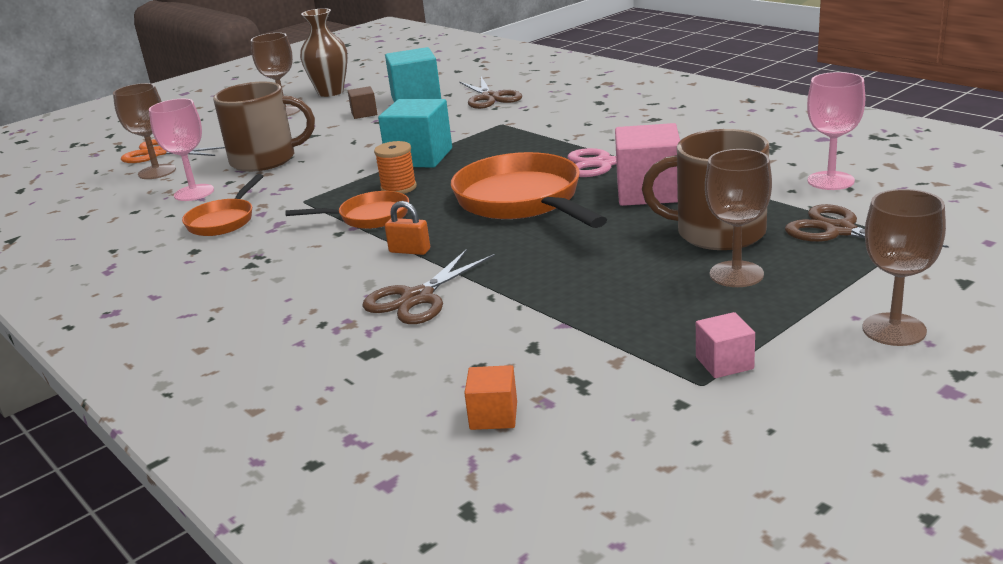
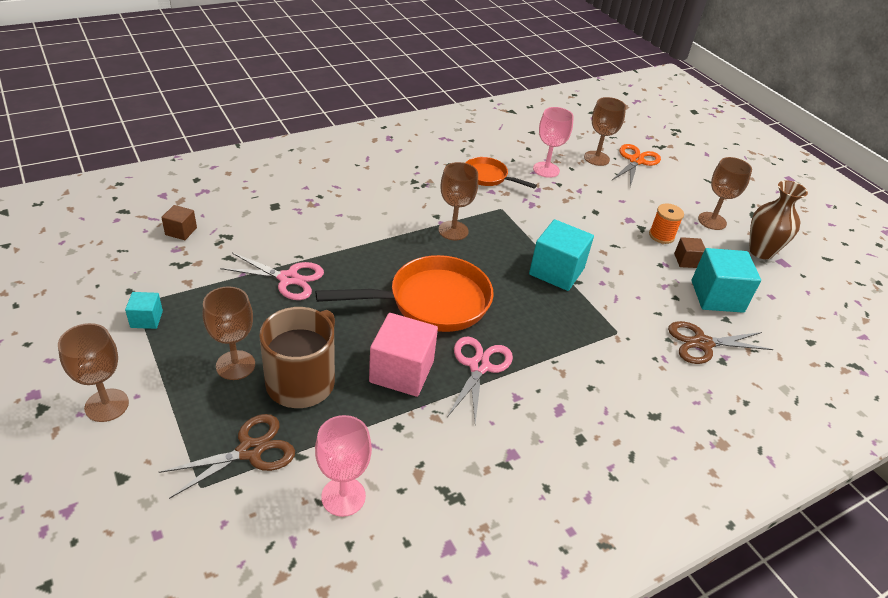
camera: 95 degrees right, 15 degrees up
(265, 160) = (594, 201): brown mug -> none
(368, 217) = (453, 230): orange pan -> brown goblet
(398, 188) = (498, 251): orange spool -> orange spool (661, 236)
(409, 251) = (386, 238): orange padlock -> none
(417, 298) = (321, 230): brown scissors -> none
(493, 416) = (181, 231): orange cube -> brown cube
(547, 289) = (288, 279): none -> pink scissors
(724, 363) = (146, 319): pink cube -> turquoise cube

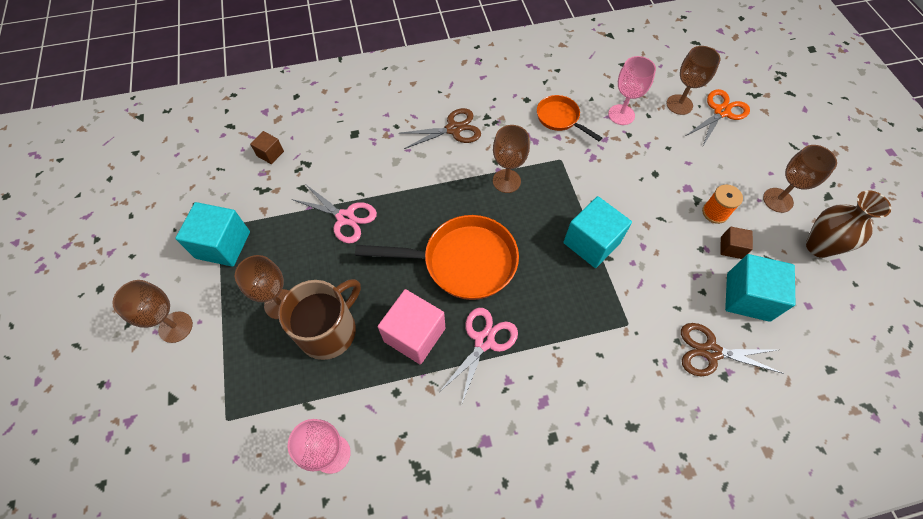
camera: 20 degrees right, 20 degrees up
(146, 319) = (223, 245): turquoise cube -> turquoise cube, size x1.95
(250, 451) = (271, 393): brown scissors -> brown scissors (453, 129)

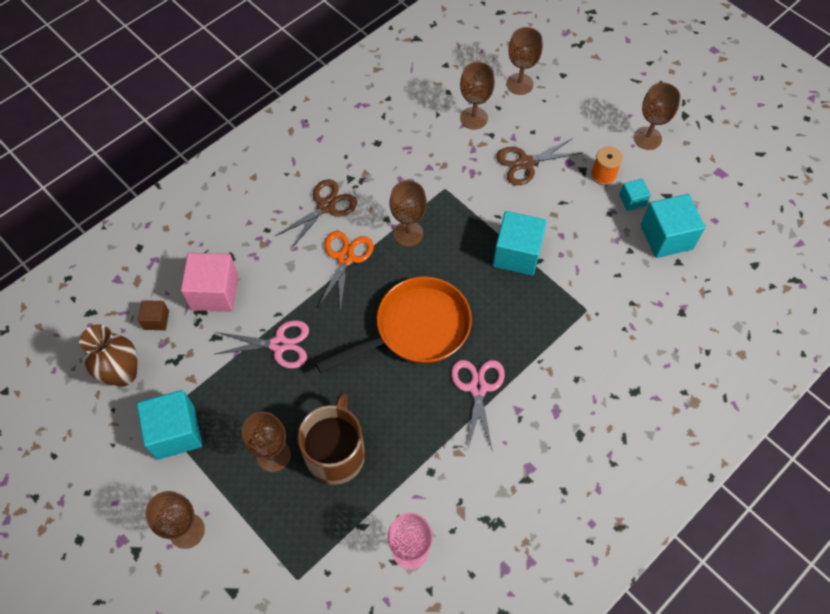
camera: 30 degrees left, 0 degrees up
(414, 334) = (415, 415): pink cube -> pink cube (215, 292)
(560, 118) = (420, 148): orange pan -> none
(621, 115) = (474, 118): pink goblet -> brown goblet
(711, 351) = (662, 298): brown scissors -> brown scissors (525, 163)
(721, 112) = (559, 75): orange scissors -> orange scissors (345, 258)
(731, 248) = (632, 200): brown cube -> turquoise cube
(818, 246) = (698, 165): brown vase -> brown vase (123, 374)

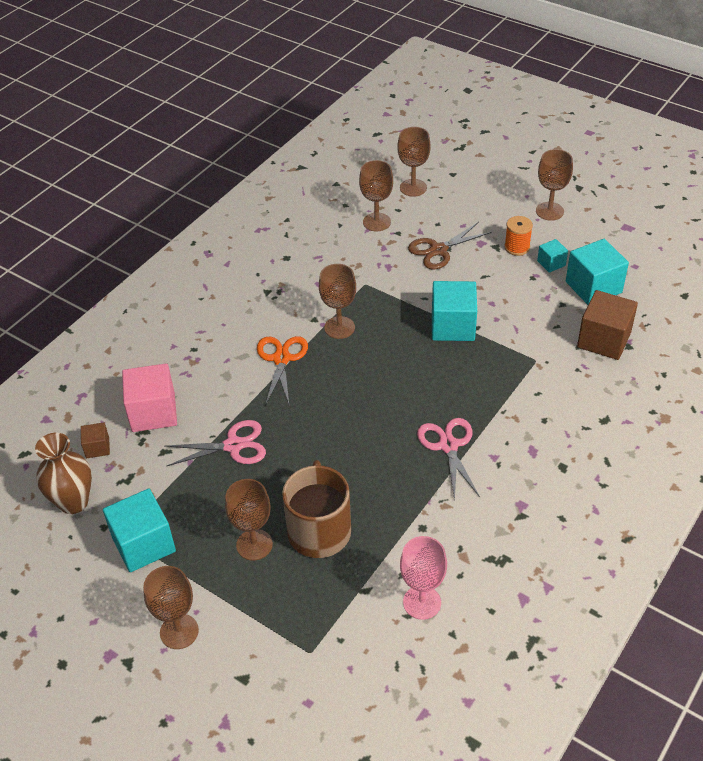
camera: 10 degrees left, 15 degrees down
(326, 206) = (249, 319): brown scissors -> none
(415, 329) = (370, 407): orange pan -> none
(659, 300) = (604, 340): none -> brown cube

